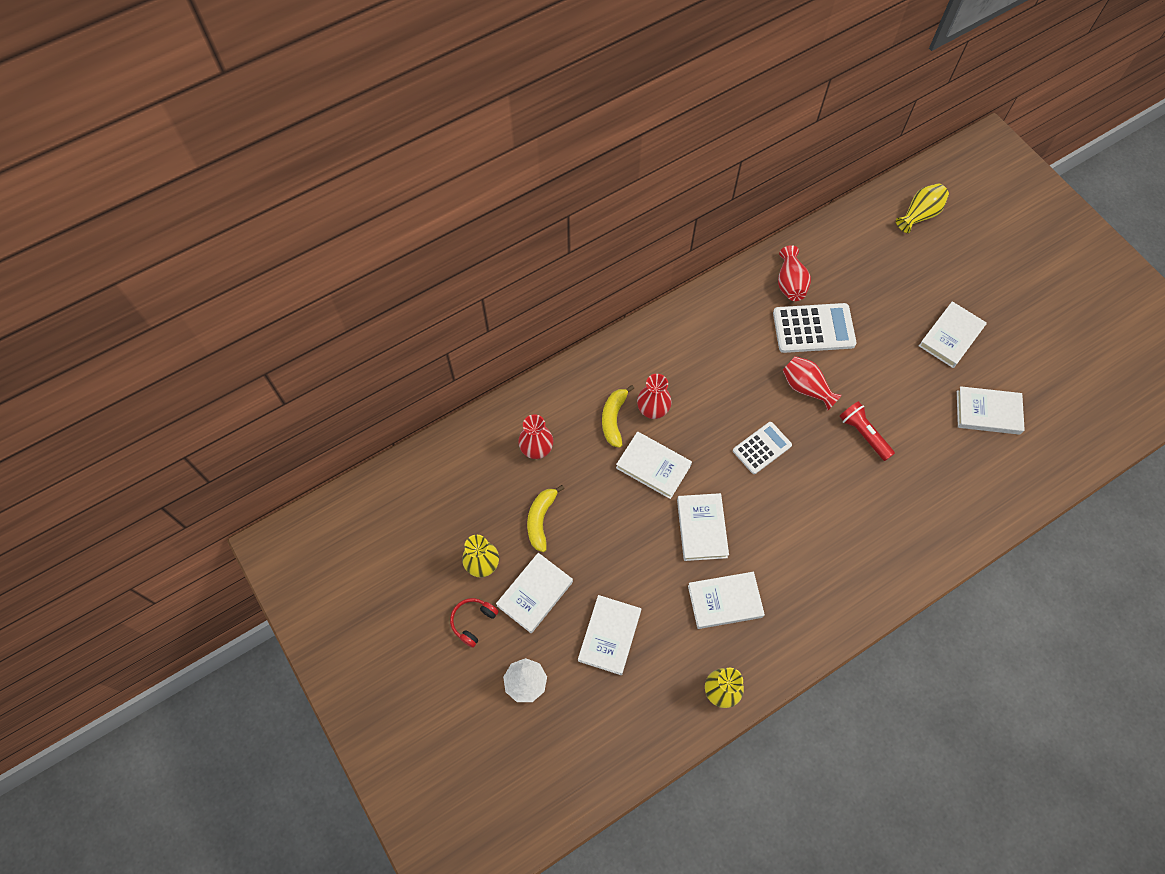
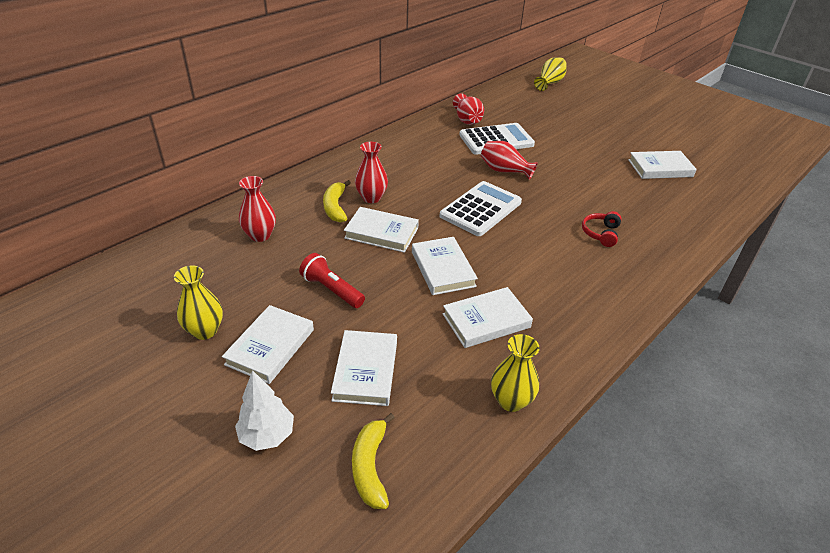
camera: 15 degrees left, 25 degrees down
(473, 622) = (194, 385): red headphones -> red headphones (601, 233)
(541, 520) = (270, 285): yellow banana -> yellow banana (370, 467)
(762, 448) = (481, 209): white calculator -> white calculator, size x1.56
(863, 434) = (566, 191): red flashlight -> red flashlight (332, 290)
(951, 337) = (606, 134): white book -> none

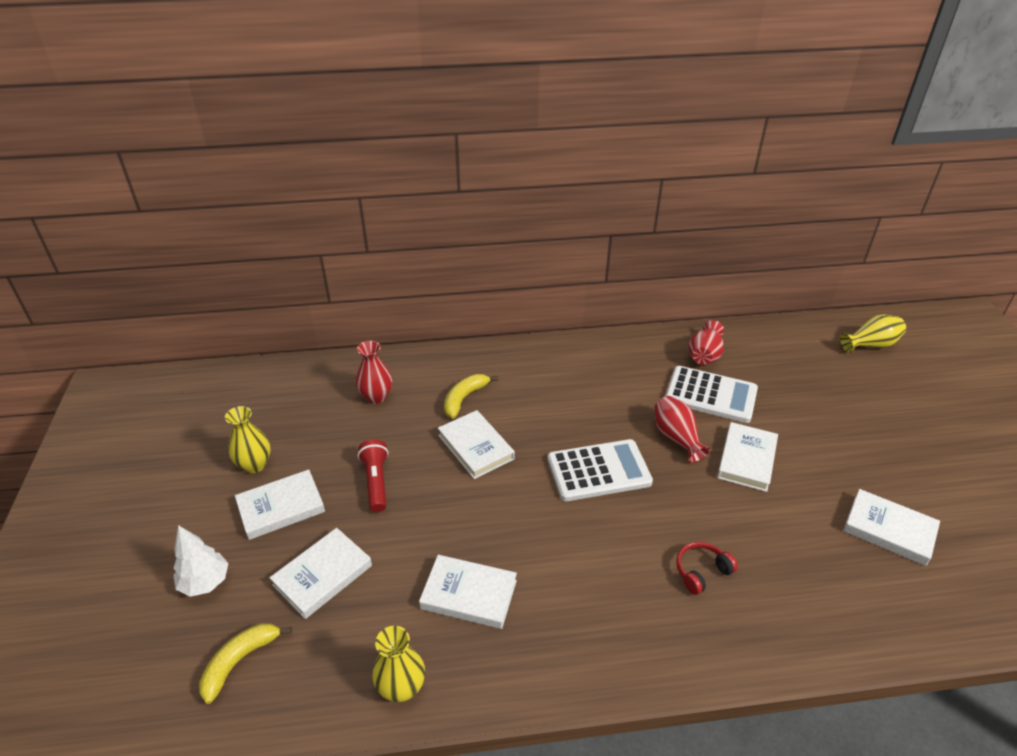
camera: 40 degrees right, 0 degrees up
(371, 198) = (506, 404): red vase -> none
(443, 269) = (489, 516): white book -> white book (746, 459)

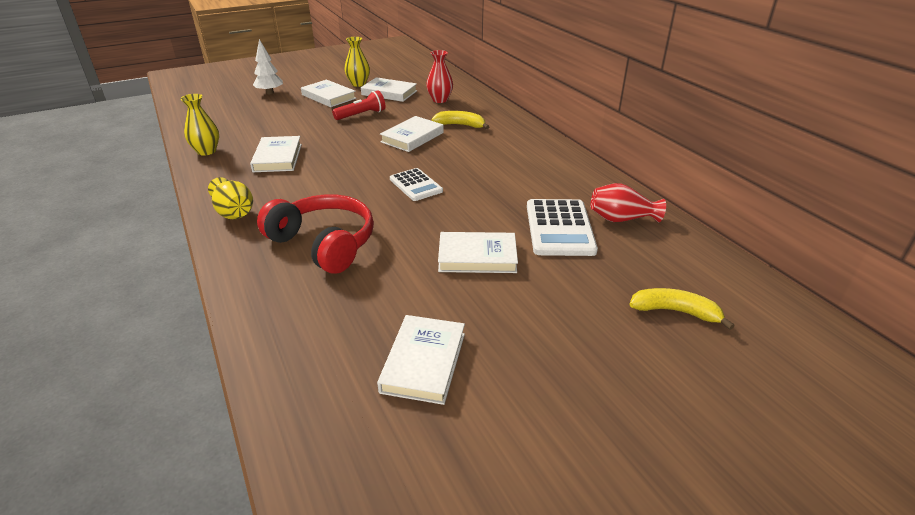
camera: 70 degrees right, 5 degrees down
(240, 661) = (221, 111): yellow banana -> yellow banana (675, 311)
(323, 575) = (282, 116): white book -> white book (389, 93)
(599, 471) = (415, 185): white calculator -> white calculator, size x0.64
(676, 438) = (481, 216): red vase -> none
(701, 572) = (324, 243): red headphones -> red headphones, size x2.11
(870, 345) = (788, 346): yellow vase -> yellow vase (234, 212)

